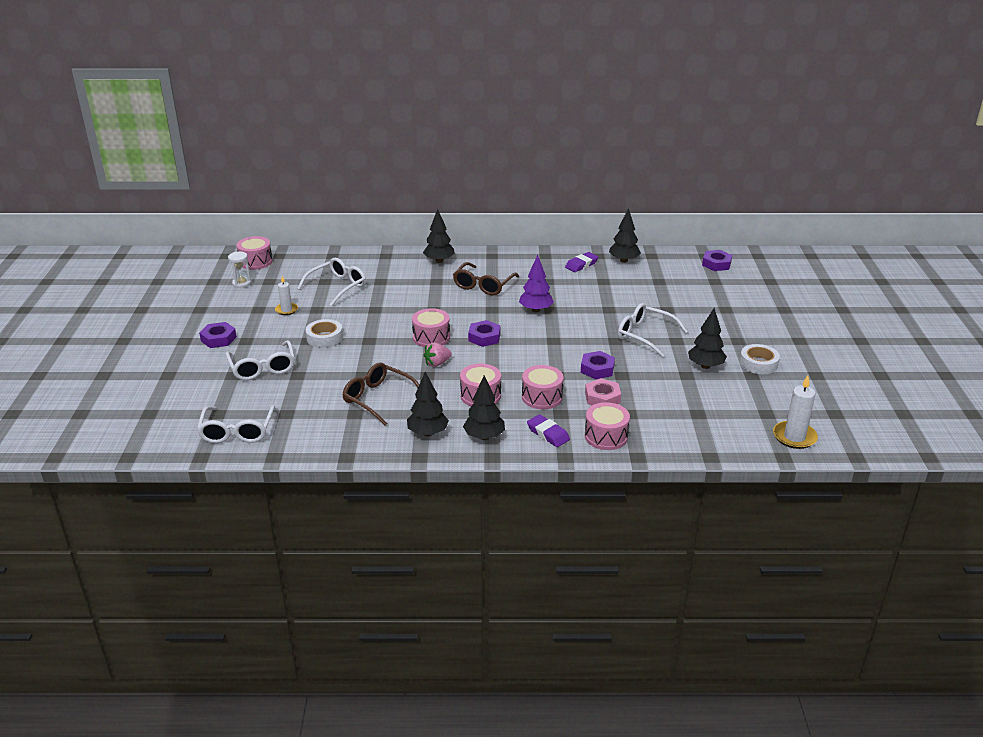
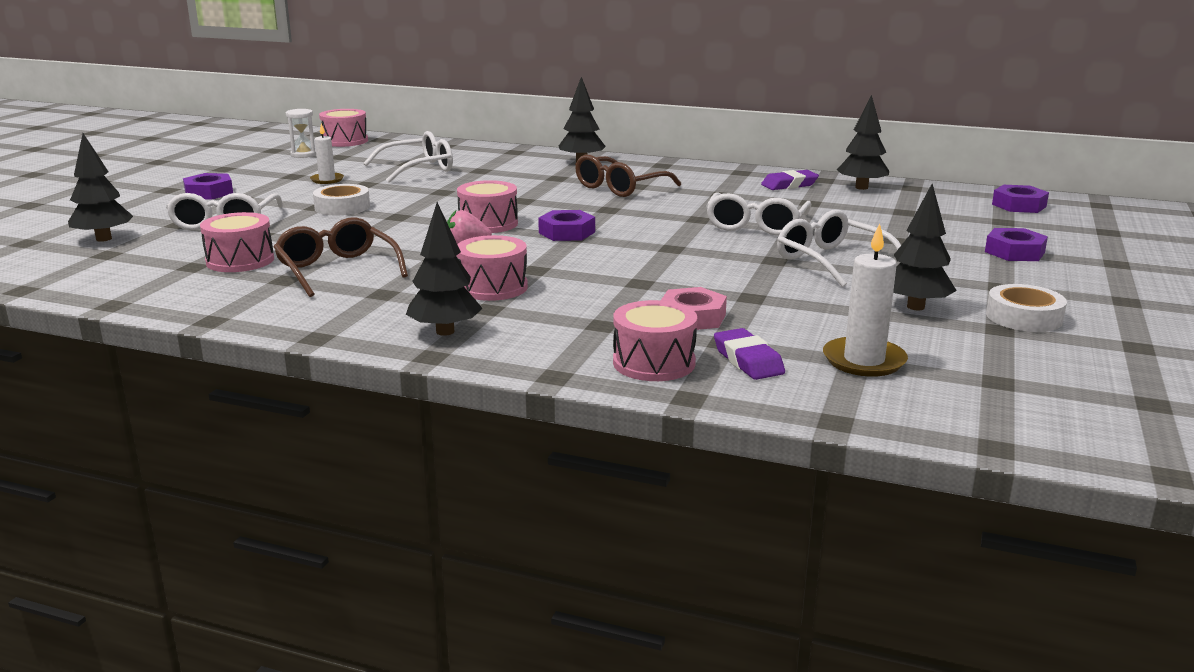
camera: 20 degrees right, 10 degrees down
(237, 431) = (104, 273): white glasses -> white glasses (756, 225)
(428, 433) = (363, 314): black tree -> black tree (104, 239)
(535, 310) = (674, 217): purple tree -> none
(542, 397) = (589, 302): pink drum -> pink drum (240, 261)
(548, 434) = (554, 344): purple eraser -> purple eraser (748, 360)
(597, 369) = (714, 285): purple nut -> purple nut (1014, 252)
(794, 437) = (1039, 422): white candle -> white candle (864, 361)

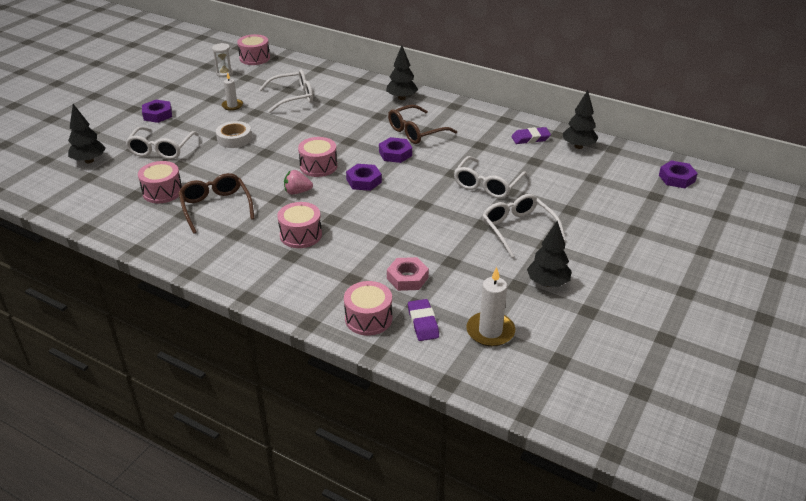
camera: 10 degrees right, 15 degrees up
(445, 332) = (261, 275): black tree -> none
(1014, 252) = (643, 232): purple nut -> purple nut (395, 154)
(1023, 317) = (610, 301): white tape -> none

